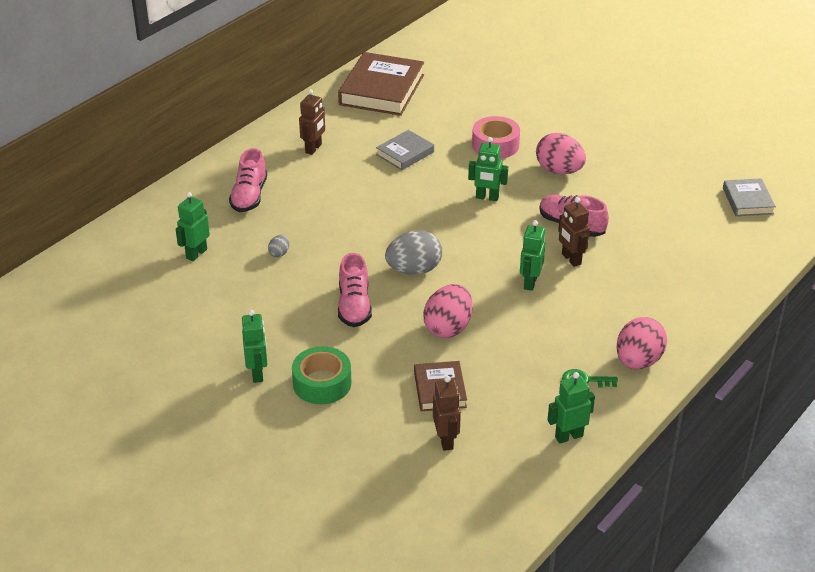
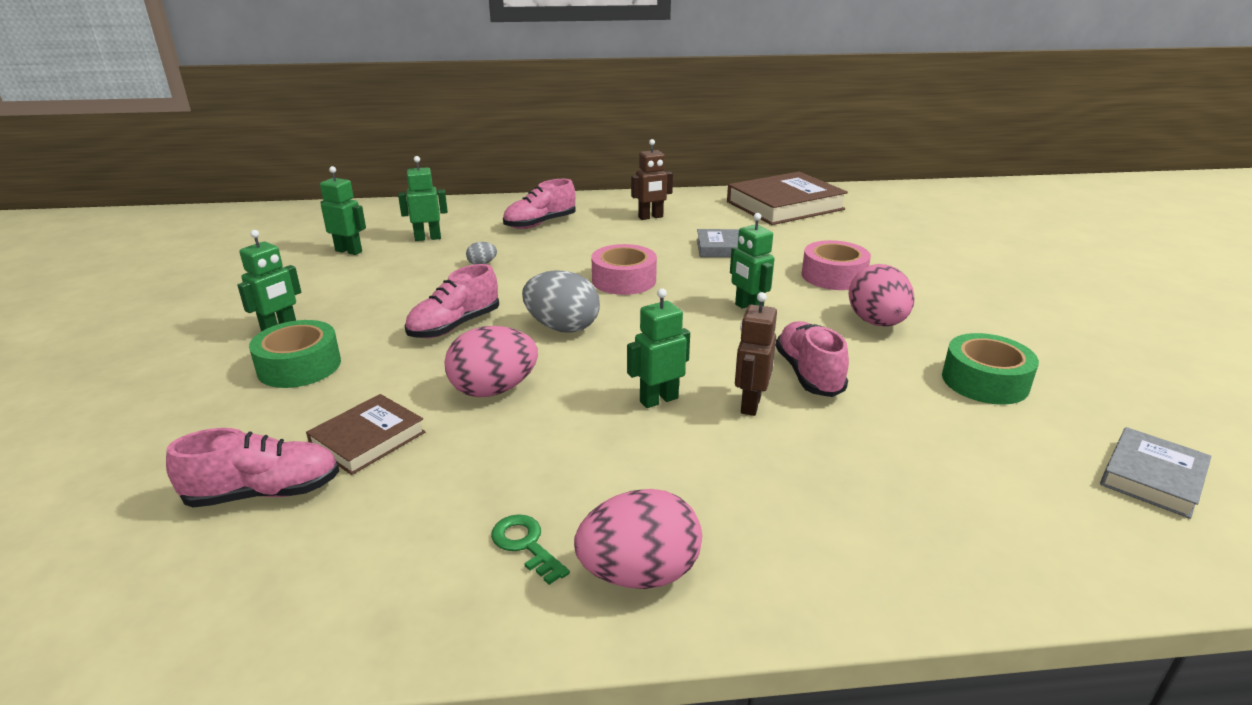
camera: 45 degrees right, 10 degrees down
(389, 215) = (624, 280): none -> pink tape
(446, 440) = (264, 493): brown robot -> pink shoe
(568, 436) = (375, 600): green robot -> green robot (349, 251)
(645, 183) = (985, 381): none -> green tape

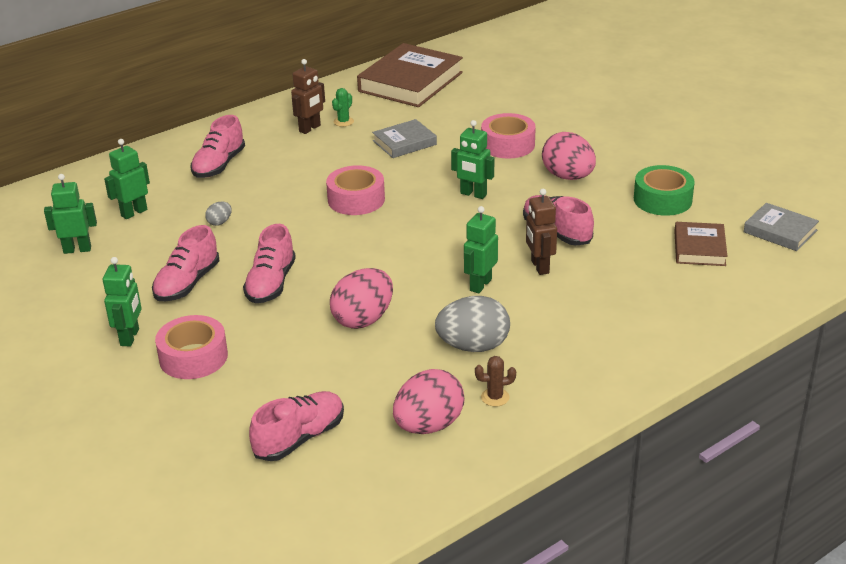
camera: 30 degrees left, 5 degrees up
(299, 366) = (193, 357): green tape -> pink tape
(368, 439) = (321, 382): brown book -> brown book (699, 248)
(387, 302) = (187, 284): none -> pink shoe
(526, 545) = (495, 397): green key -> brown cactus
(562, 327) = (355, 256): grey egg -> grey egg (473, 346)
(639, 574) = (570, 385): pink egg -> pink egg (428, 425)
(687, 219) = (343, 122): none -> green cactus
(1152, 477) = (780, 231): grey book -> grey book turned 60 degrees counterclockwise

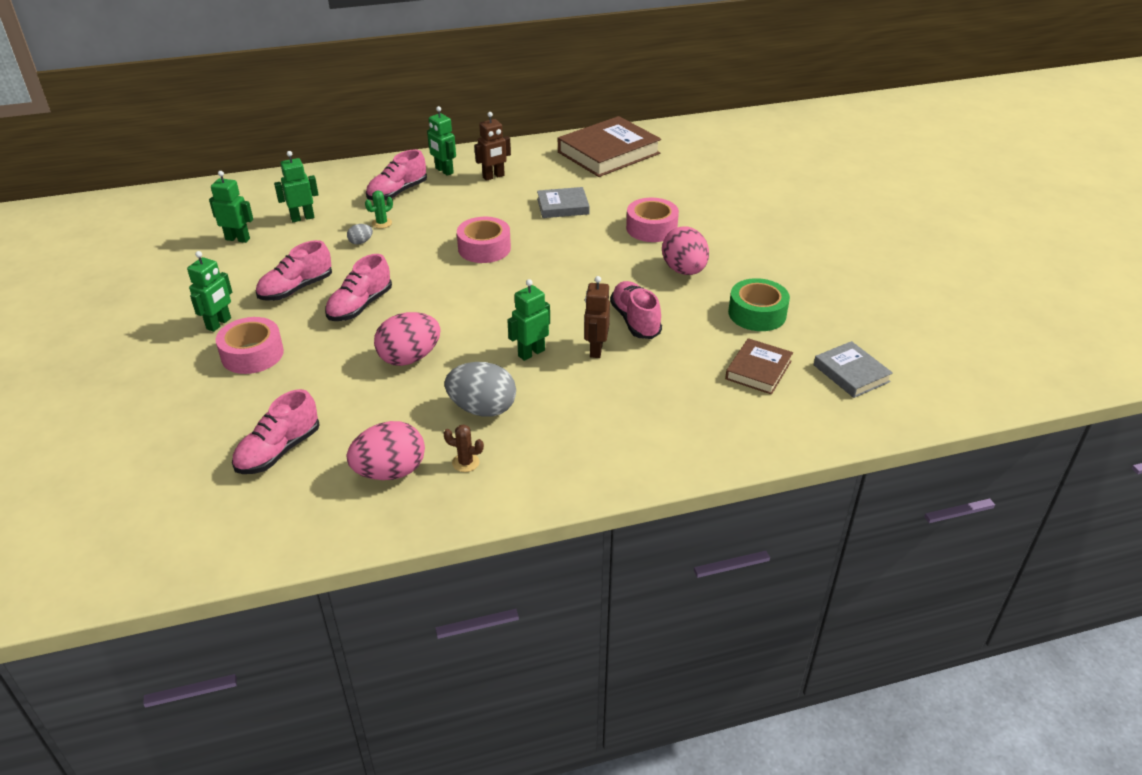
camera: 20 degrees right, 5 degrees up
(300, 438) = (278, 451): pink shoe -> pink shoe turned 150 degrees clockwise
(343, 122) = (525, 176): green cactus -> green cactus (382, 223)
(473, 194) = (587, 267): green robot -> green robot (444, 171)

